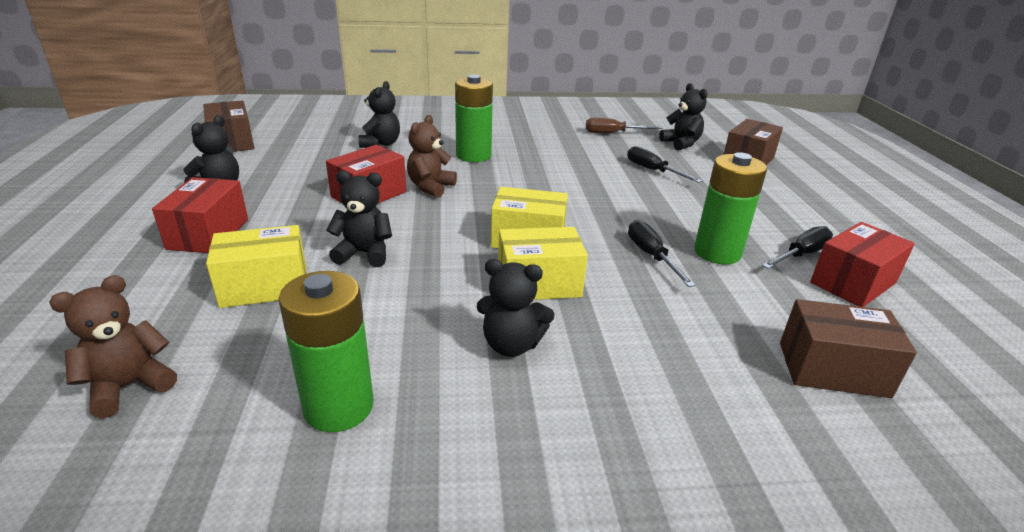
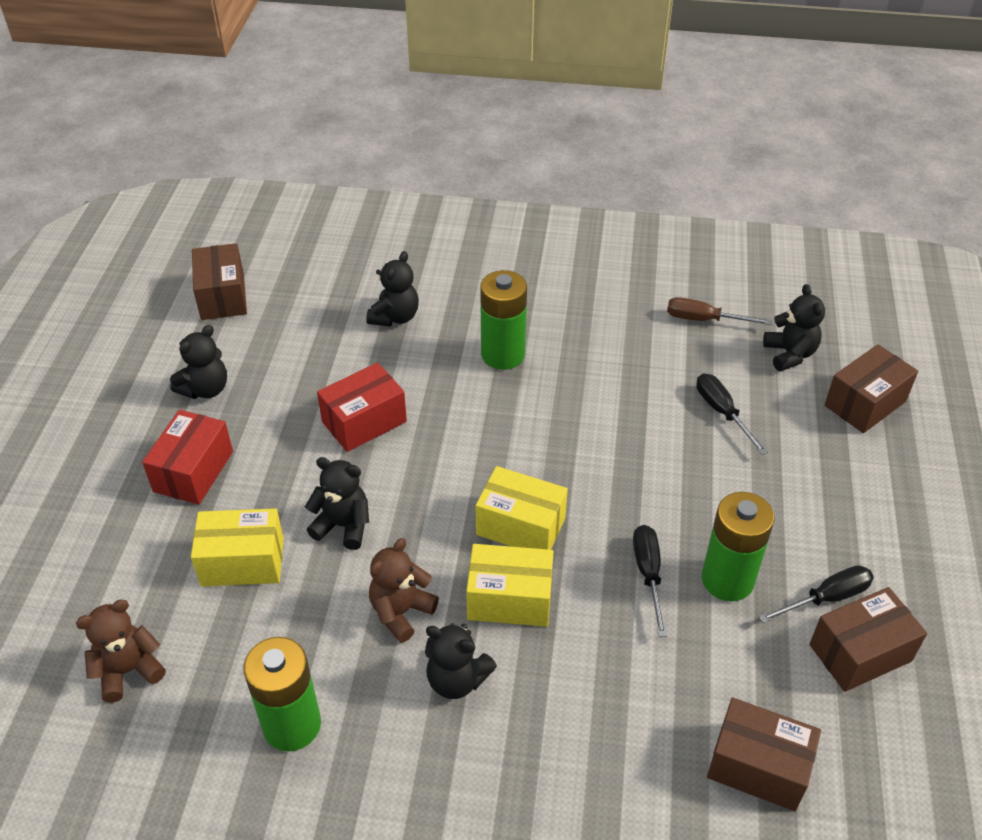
camera: 15 degrees right, 15 degrees up
(430, 187) = (436, 416): brown teddy bear -> brown teddy bear (401, 612)
(853, 283) = (860, 653): red box -> brown box

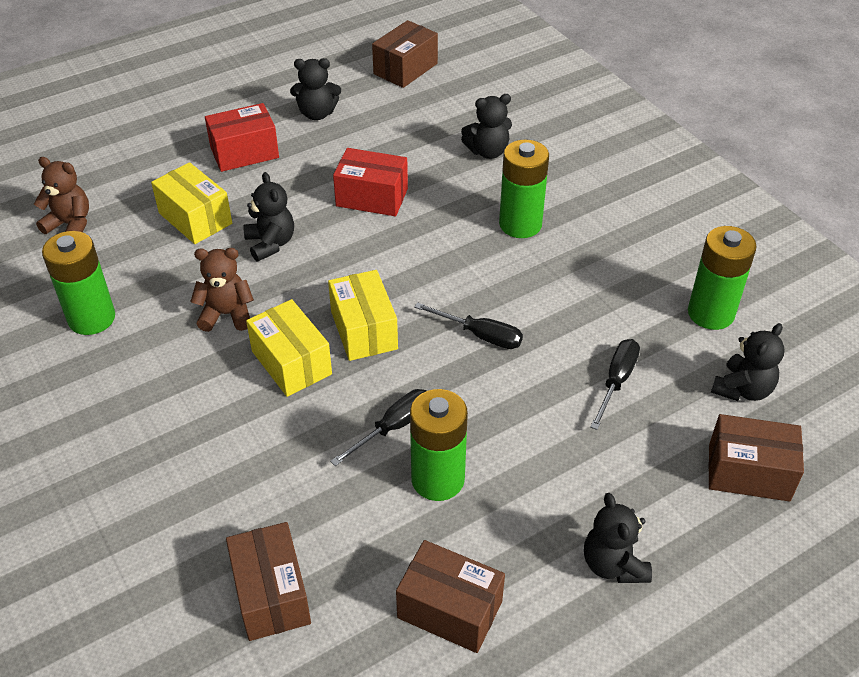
camera: 50 degrees right, 0 degrees up
(457, 679) = (196, 375): black teddy bear -> black teddy bear (613, 564)
(704, 319) = (710, 313): brown screwdriver -> green battery
(826, 598) = (486, 556): black screwdriver -> black screwdriver (480, 335)

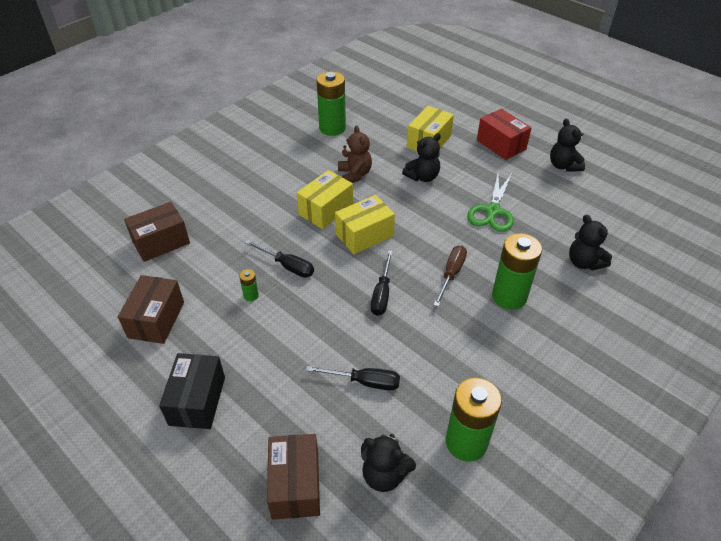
camera: 75 degrees right, 0 degrees up
(70, 224) = (399, 100): brown teddy bear -> none
(372, 197) = (492, 211): red box -> green scissors
(405, 69) = (651, 197): brown box -> none
(437, 479) = (251, 295): green battery -> green battery, size x0.43
(468, 263) = (451, 274): none -> brown screwdriver
(613, 564) = (197, 400): black teddy bear -> black box

